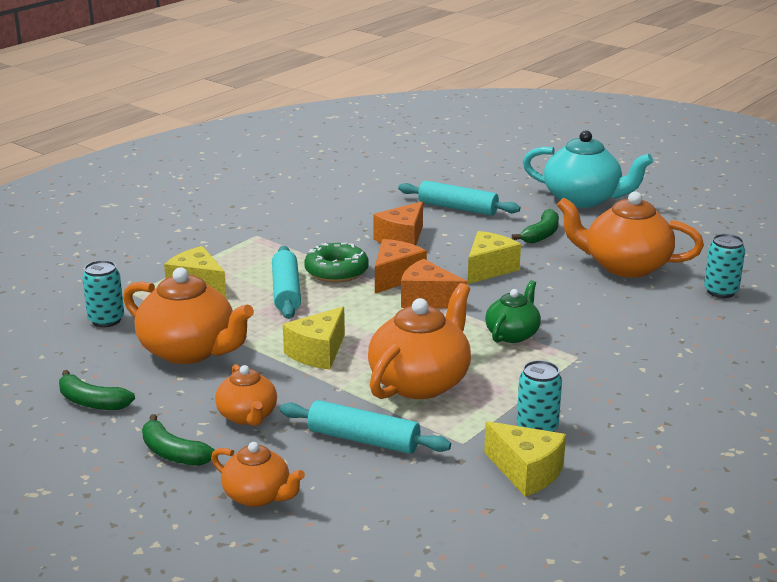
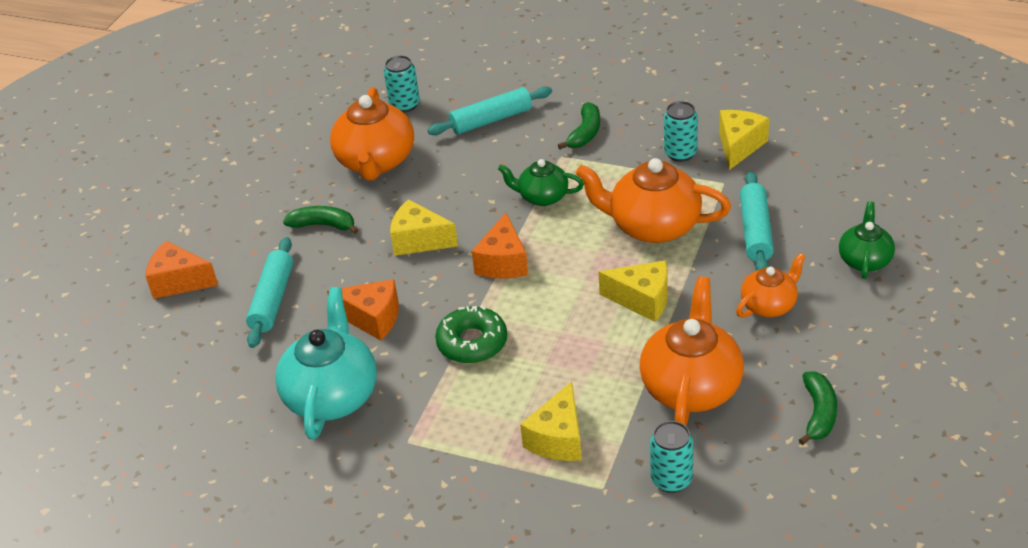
camera: 105 degrees left, 15 degrees up
(173, 453) = (850, 327): green banana -> green banana (585, 133)
(258, 496) = (865, 260): orange teapot -> green teapot
(286, 292) = (536, 363): turquoise rolling pin -> turquoise rolling pin (491, 120)
(395, 277) = (466, 297): orange cheese -> orange cheese (179, 282)
(583, 199) = (220, 216): turquoise teapot -> turquoise teapot (332, 395)

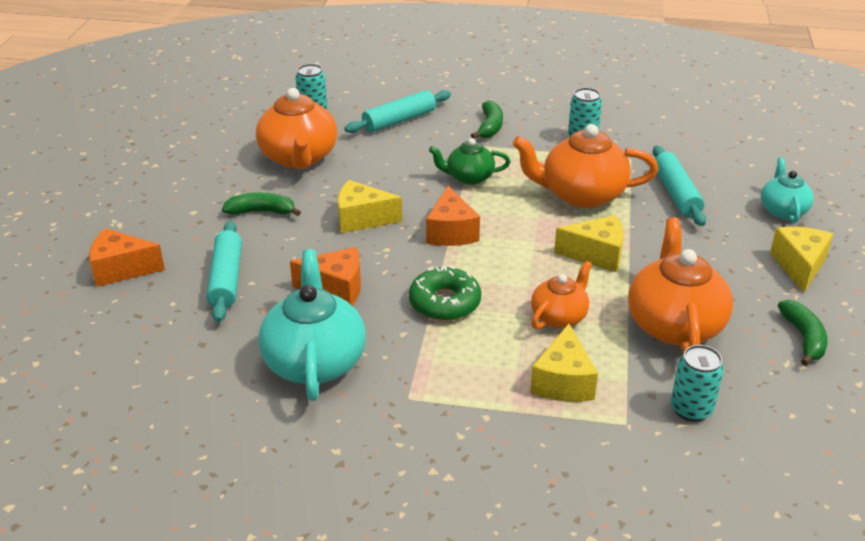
camera: 15 degrees left, 5 degrees down
(739, 146) = (632, 130): yellow cheese -> yellow cheese (799, 266)
(769, 305) = (715, 251): orange teapot -> orange teapot (559, 316)
(865, 260) = (783, 210): green teapot -> turquoise teapot

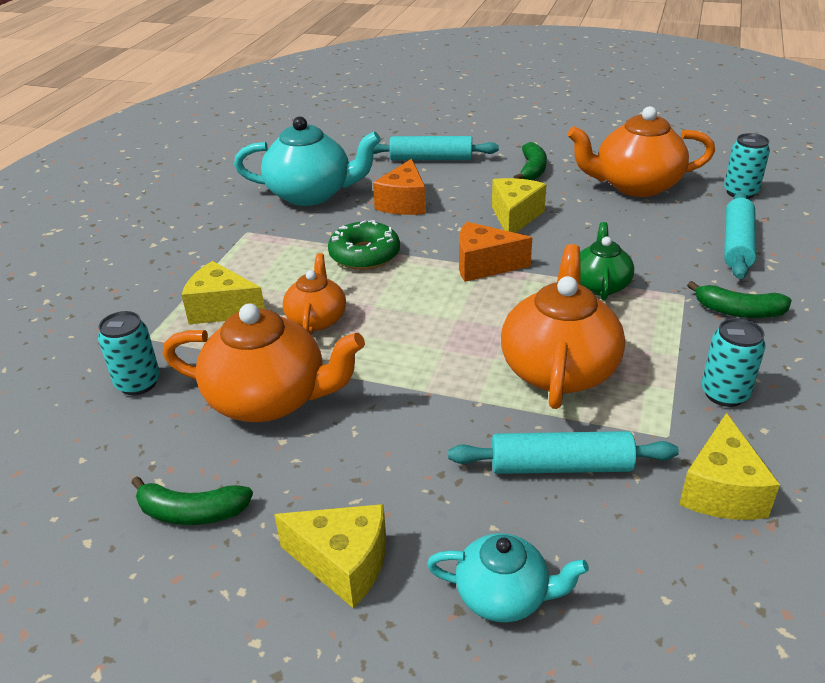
camera: 100 degrees right, 0 degrees up
(122, 269) = (454, 122): orange cheese -> none
(399, 120) = (737, 244): turquoise rolling pin -> turquoise rolling pin turned 45 degrees clockwise
(559, 316) = (316, 319): orange teapot -> orange teapot turned 135 degrees counterclockwise
(596, 254) = (420, 361): yellow cheese -> yellow cheese (721, 490)

